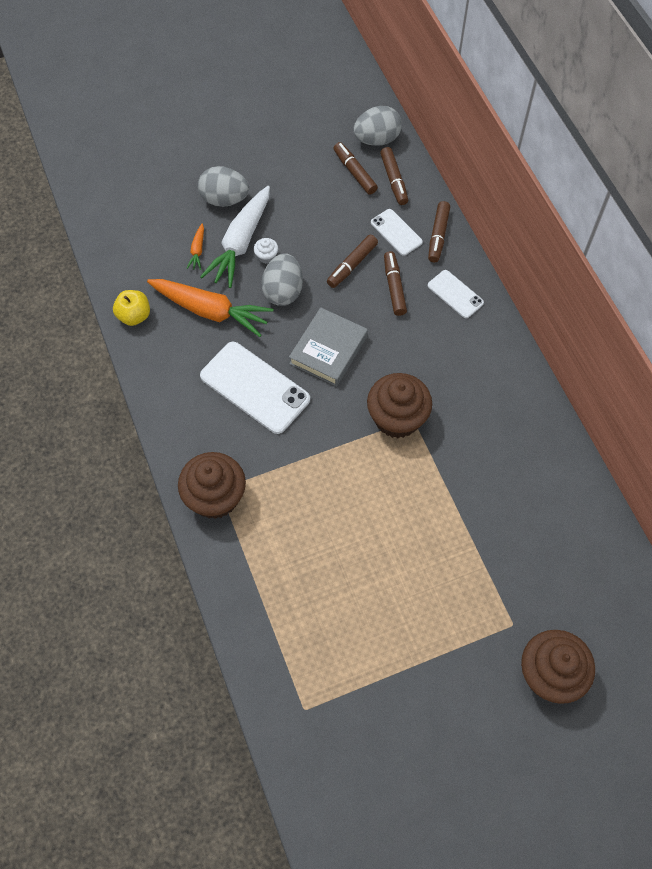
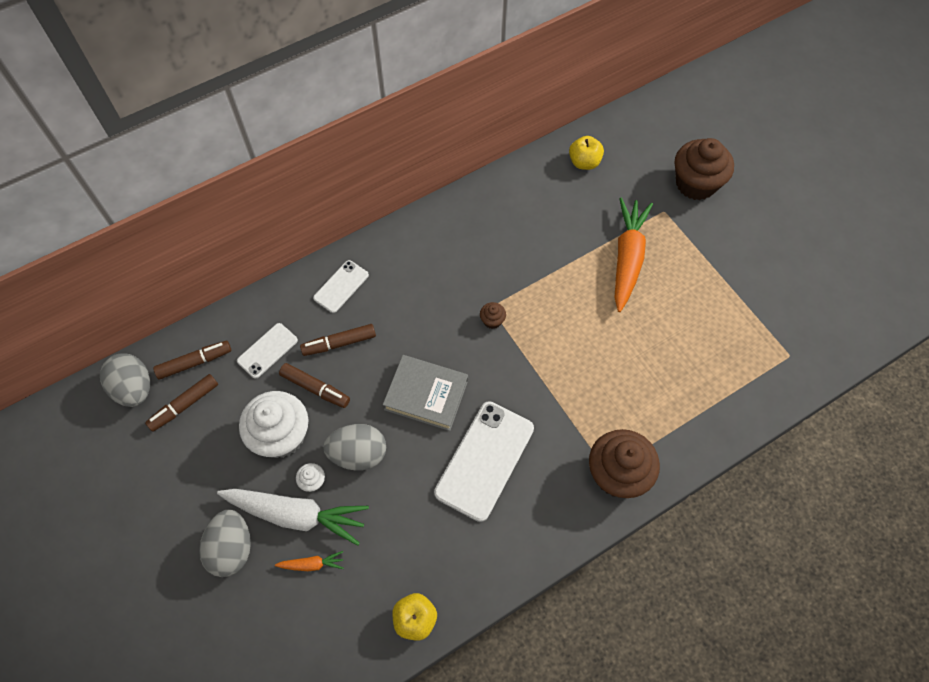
camera: 100 degrees left, 0 degrees up
(210, 311) = (395, 529): orange carrot -> orange carrot (627, 258)
(312, 237) = (281, 435): none -> white cupcake
(397, 418) = (492, 320): brown cupcake -> brown cupcake, size x0.42
(438, 236) = (269, 310): brown marker -> none
(591, 551) = (584, 162): none -> yellow apple

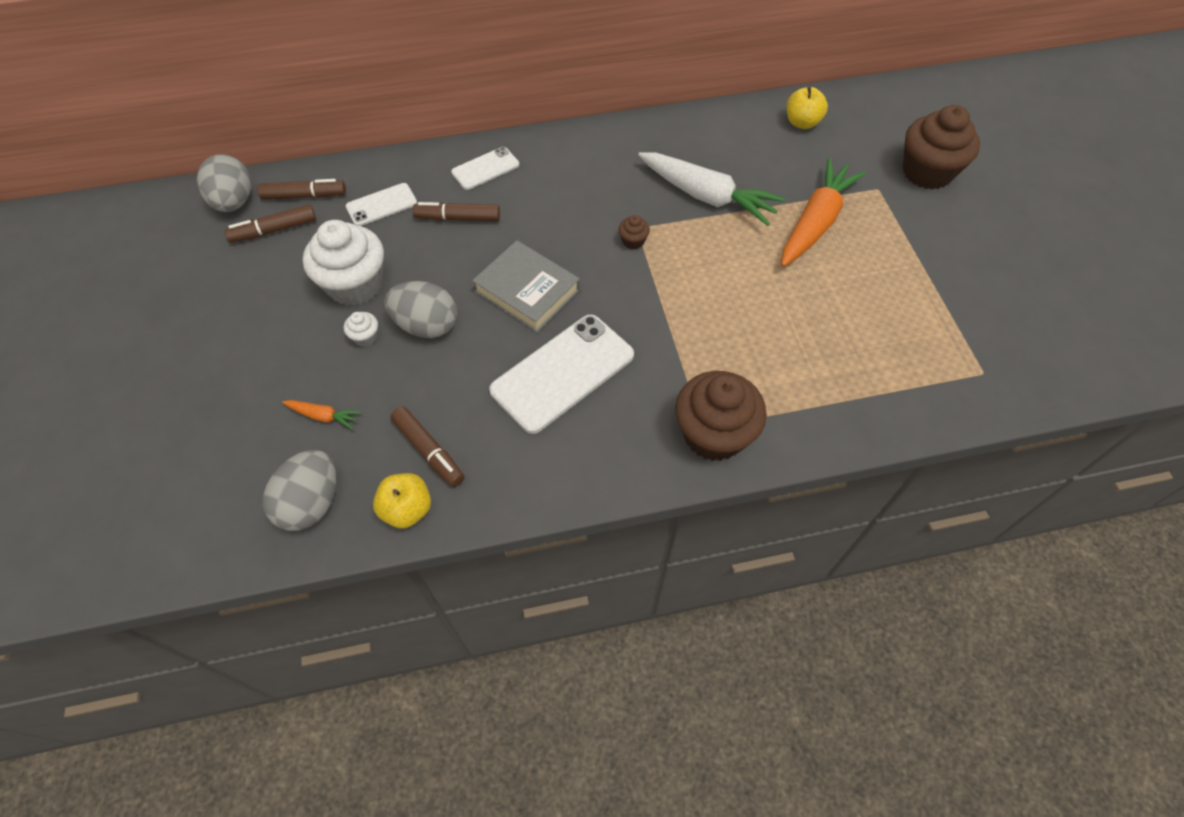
camera: 20 degrees right, 5 degrees down
(232, 548) = (249, 374): grey egg -> grey egg (311, 503)
(296, 515) = (332, 363): white carrot -> white carrot (706, 196)
(315, 388) = (413, 252): brown marker -> brown marker (429, 451)

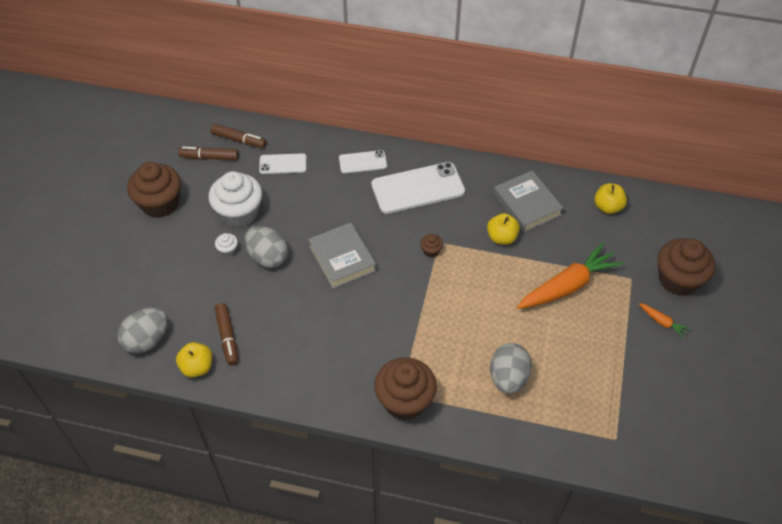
camera: 25 degrees right, 5 degrees down
(233, 312) = (160, 203): none -> brown cupcake
(234, 202) = (195, 129): grey egg -> grey egg (508, 378)
(323, 416) = (179, 290): orange carrot -> orange carrot (662, 322)
(458, 218) = (326, 191): brown marker -> none
(562, 373) = (333, 322): white phone -> white phone (418, 188)
(706, 196) = (501, 237): white carrot -> yellow apple
(712, 151) = (526, 205): none -> grey book

